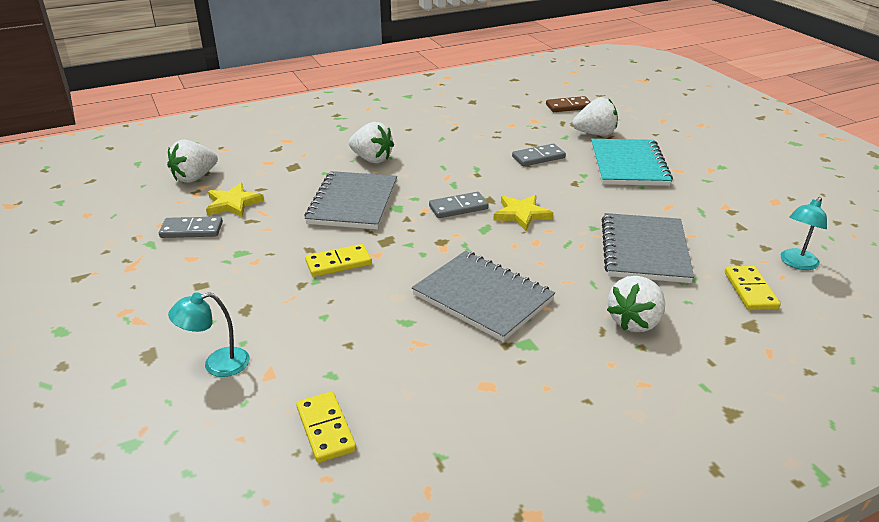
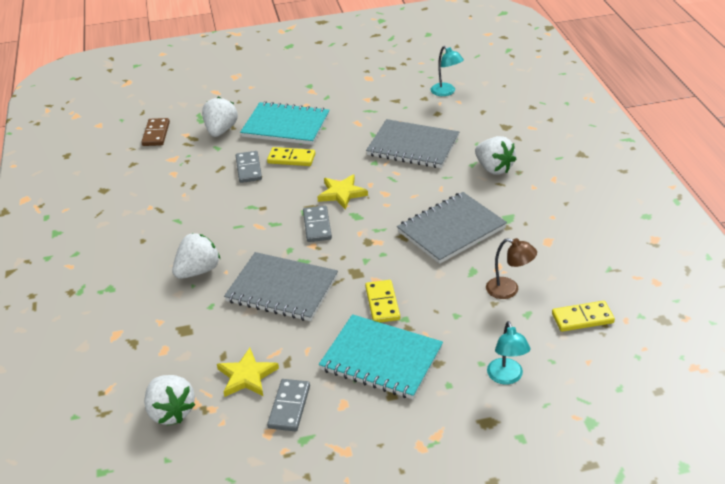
camera: 75 degrees left, 5 degrees up
(252, 272) = (381, 359): none -> turquoise notebook
(375, 355) = (509, 290): none -> brown lamp
(750, 290) = (471, 117): yellow domino -> yellow domino (291, 159)

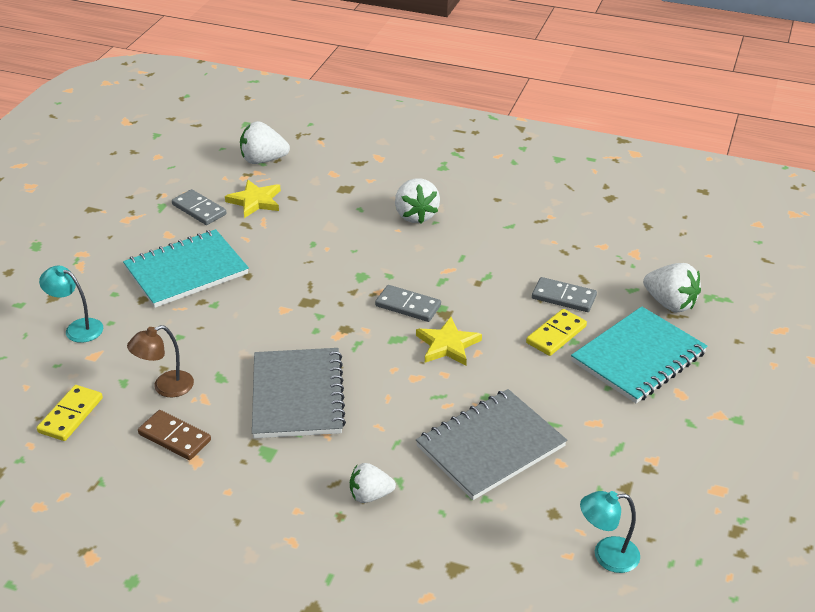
camera: 120 degrees right, 0 degrees up
(156, 134) = (702, 256): brown domino -> brown domino (175, 437)
(282, 289) = (336, 251): grey notebook -> none
(382, 303) = (248, 300): yellow domino -> none
(493, 168) = (370, 495): white strawberry -> white strawberry, size x0.67

